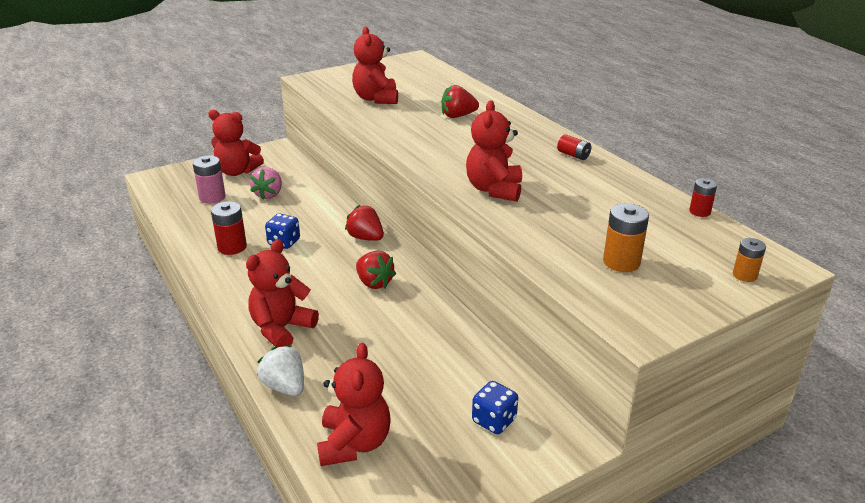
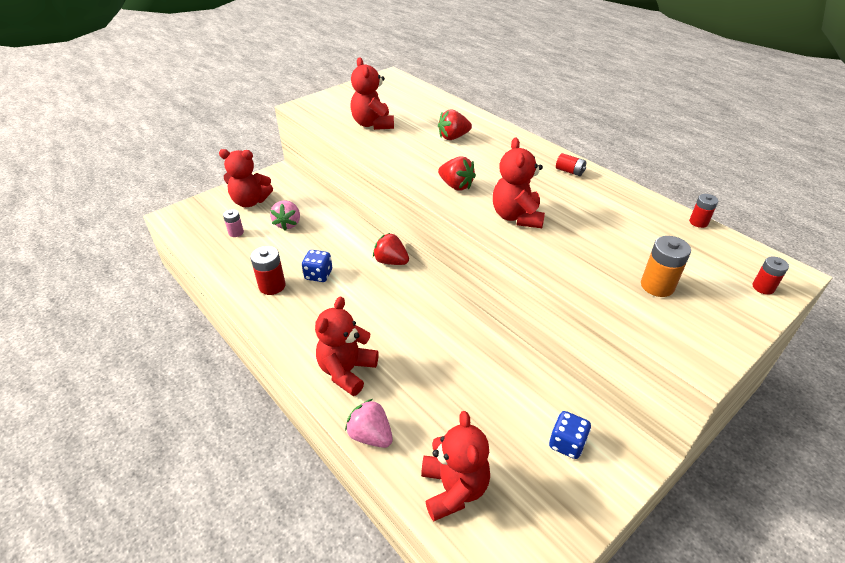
camera: 10 degrees left, 10 degrees up
(212, 197) = (236, 232): pink battery -> pink battery, size x0.63
(285, 387) = (370, 435): white strawberry -> pink strawberry
(374, 283) = (414, 309): red strawberry -> red strawberry (456, 186)
(744, 275) = (763, 287): orange battery -> red battery

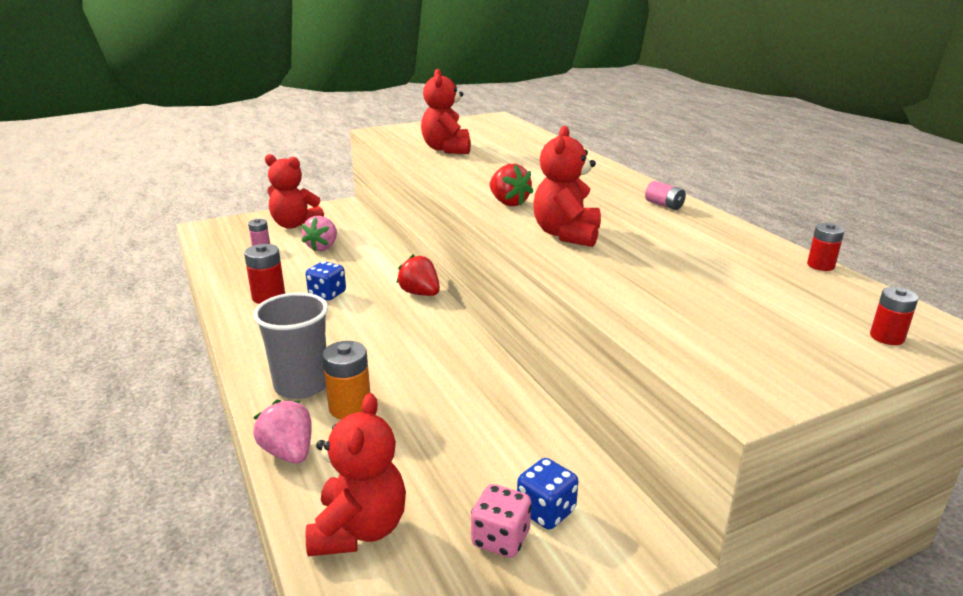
camera: 15 degrees right, 15 degrees down
(347, 371) = (301, 385): red teddy bear -> grey cup
(453, 137) = (534, 166): red strawberry -> none
(548, 473) = (500, 539): none -> pink dice
(569, 171) = (664, 205): red battery -> pink battery
(657, 286) = (720, 315): orange battery -> orange battery (350, 407)

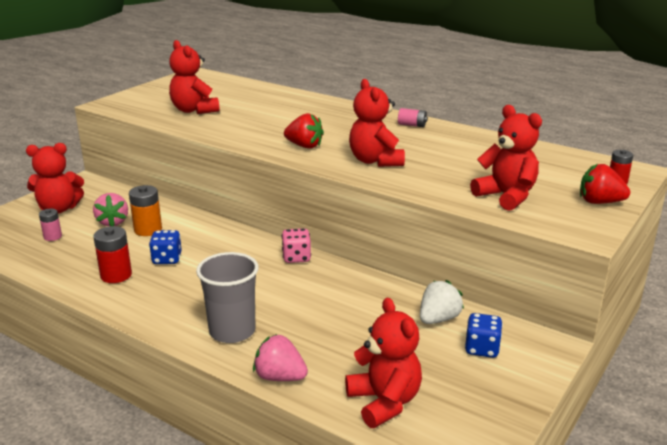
camera: 30 degrees left, 0 degrees up
(350, 407) = (288, 333): orange battery -> orange battery (148, 230)
(420, 293) = (244, 238): red strawberry -> red strawberry (599, 202)
(500, 539) = (473, 373): pink dice -> pink dice (296, 257)
(531, 452) = (438, 319): none -> white strawberry
(683, 314) = (506, 196): none -> red teddy bear
(820, 265) = (544, 146): red battery -> none

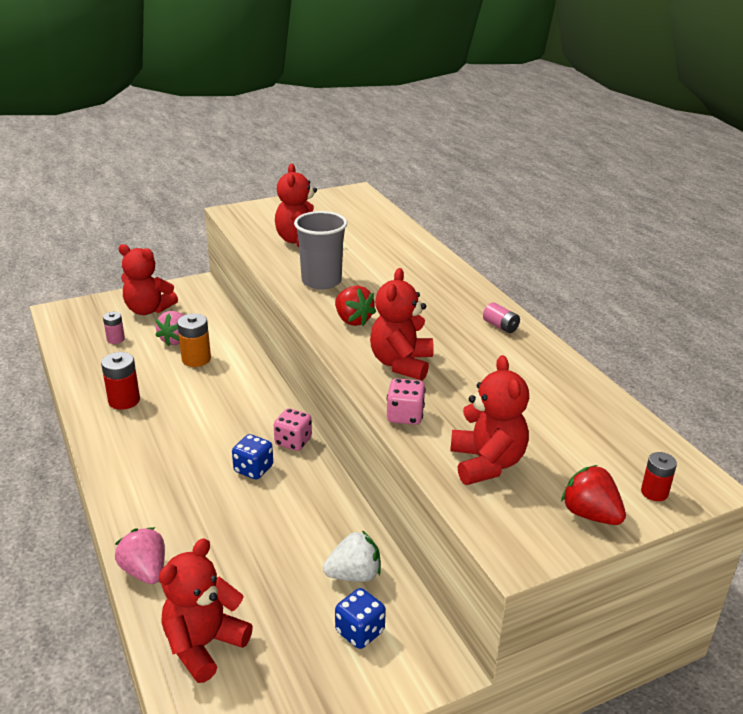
camera: 30 degrees right, 5 degrees up
(167, 259) = (180, 399): blue dice -> blue dice (253, 469)
(232, 331) = (156, 502): grey cup -> grey cup (321, 281)
(384, 402) = (204, 645): red teddy bear -> red teddy bear turned 150 degrees counterclockwise
(419, 187) = (405, 416): none -> pink dice

